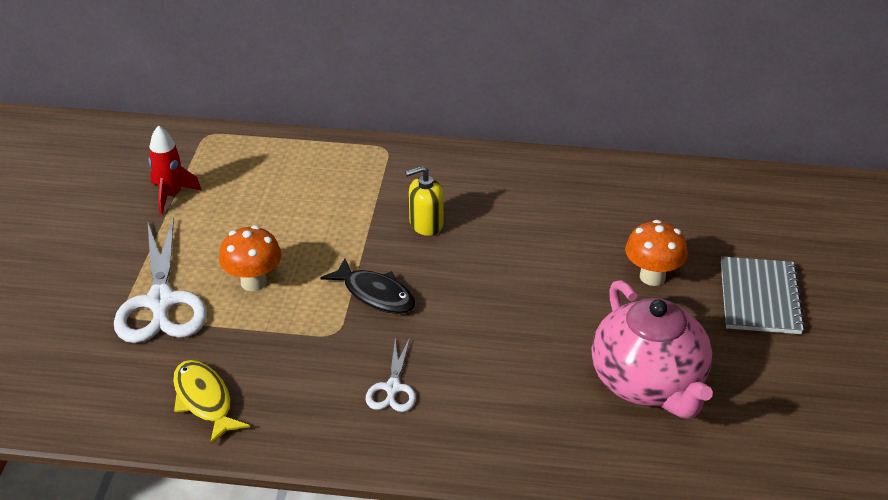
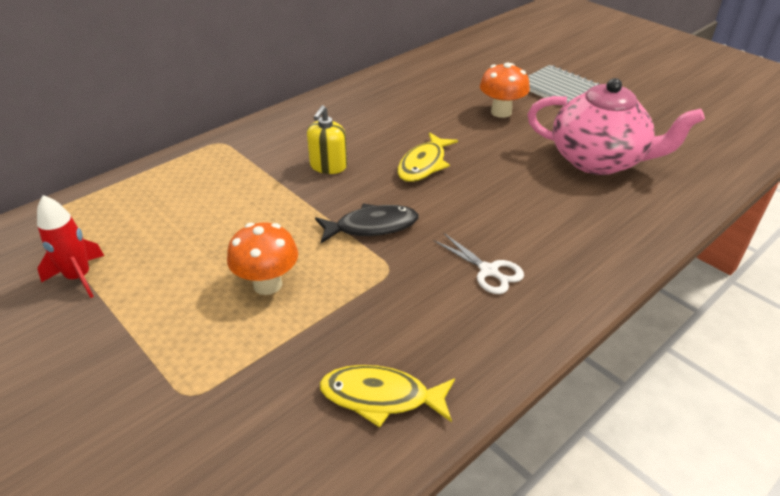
camera: 50 degrees left, 0 degrees up
(161, 302) = (209, 359): white scissors -> none
(496, 275) = (424, 164): none -> yellow fish

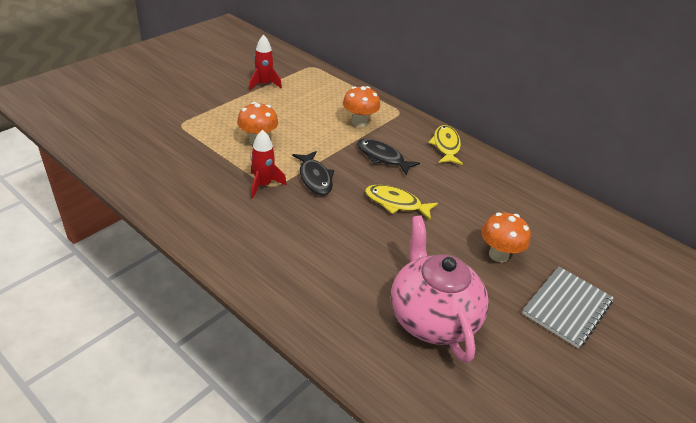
camera: 80 degrees right, 0 degrees up
(238, 178) = (359, 122): none -> orange mushroom
(328, 166) = (382, 157): yellow soap dispenser -> black fish
(381, 397) = (168, 183): yellow fish -> yellow fish (446, 146)
(387, 278) = (263, 185): none -> red rocket
(488, 271) = (270, 231): white scissors -> none
(598, 160) = (432, 317): pink teapot -> pink teapot turned 150 degrees clockwise

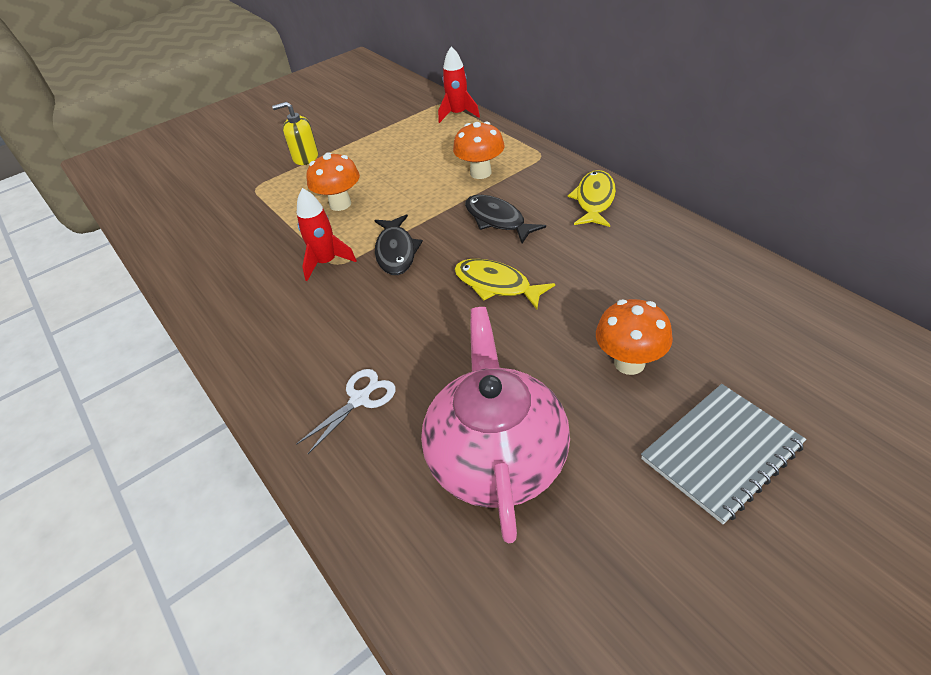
camera: 20 degrees right, 5 degrees up
(215, 102) = (305, 157): none -> yellow soap dispenser
(264, 84) = (373, 131): red rocket -> red rocket (458, 114)
(324, 282) = (359, 399): none -> white scissors

